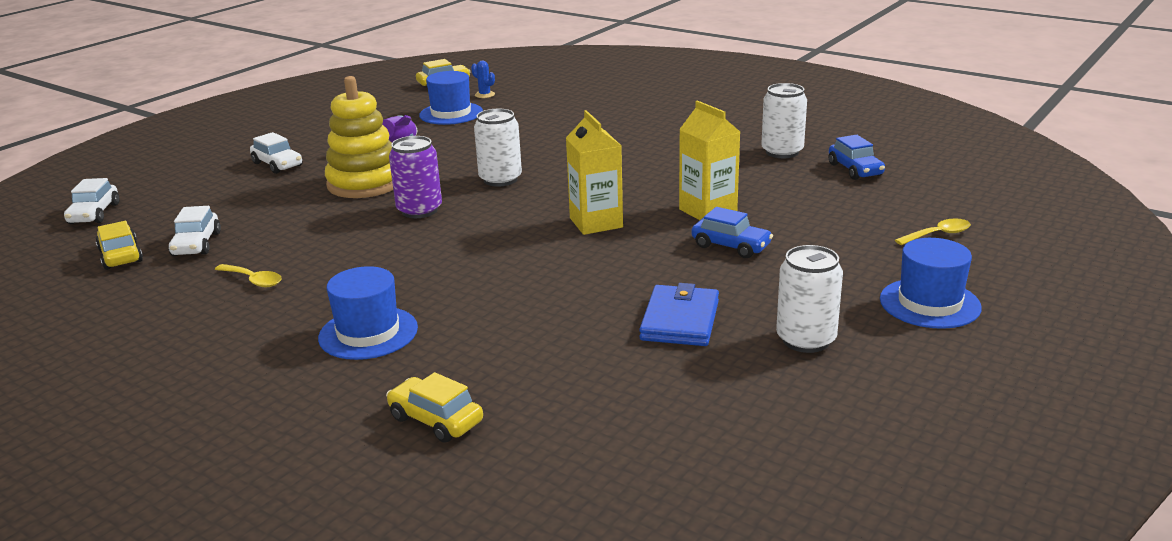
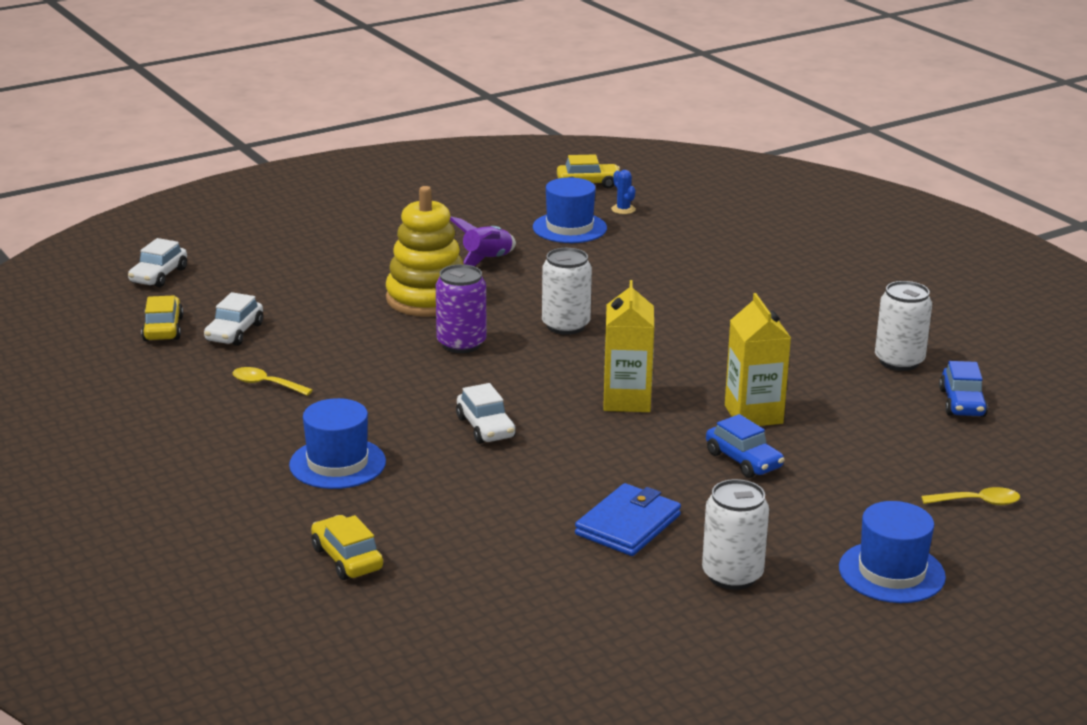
camera: 20 degrees right, 0 degrees up
(253, 280) = (266, 384): yellow spoon -> yellow spoon turned 150 degrees clockwise
(277, 164) = (354, 256): white car -> white car (485, 428)

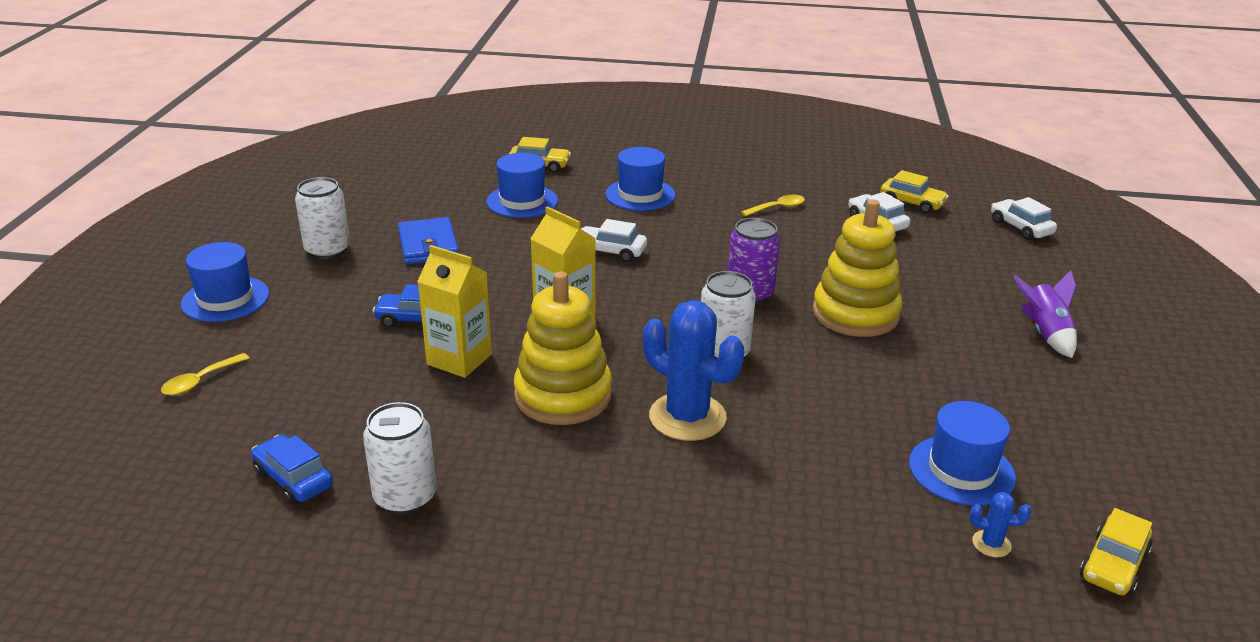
camera: 130 degrees right, 5 degrees up
(455, 523) = (522, 201): none -> blue hat
(487, 261) = (913, 377): purple rocket -> purple rocket (1045, 333)
(662, 311) = (687, 417): none -> blue cactus
(718, 358) = (563, 395): none -> yellow stacking toy

